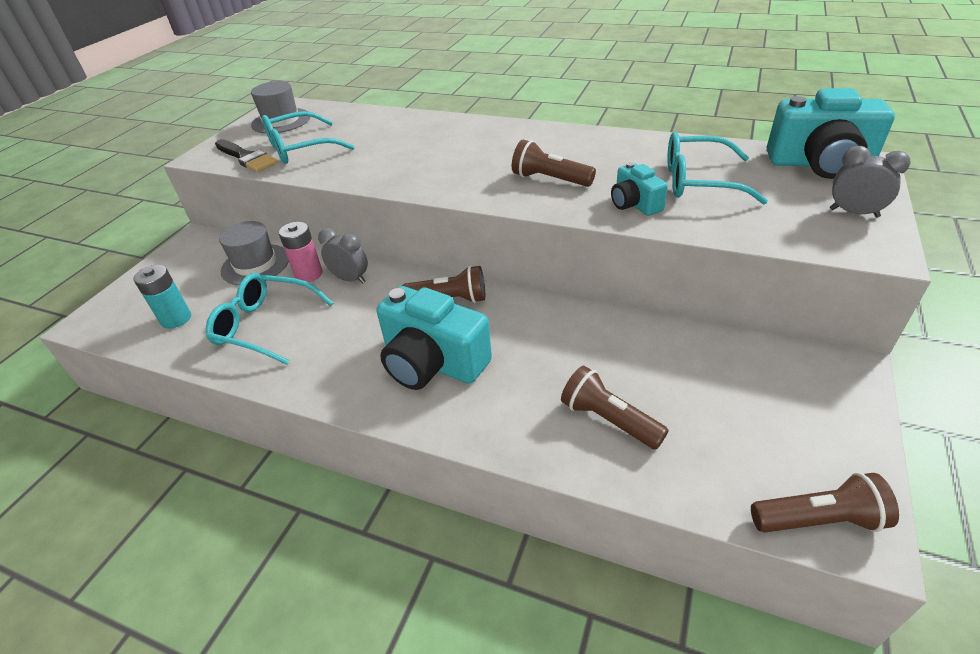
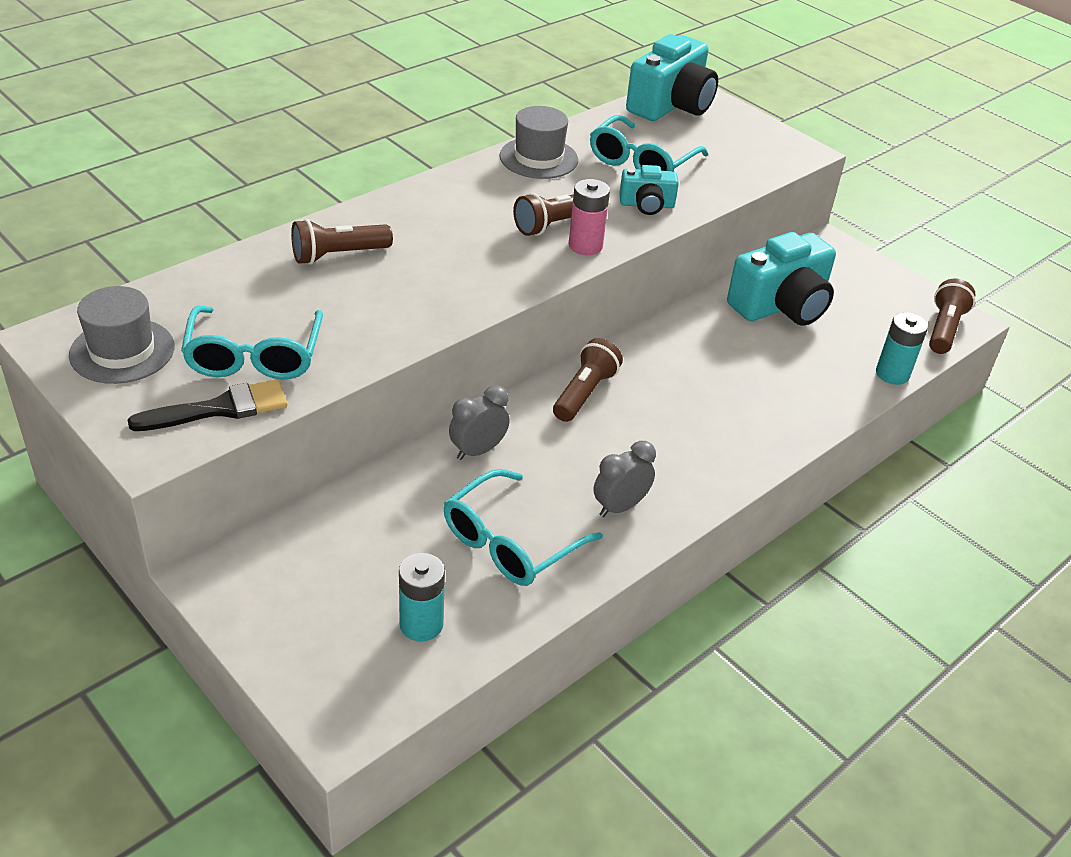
camera: 70 degrees left, 0 degrees up
(255, 264) = (359, 525): grey hat -> grey hat (538, 158)
(309, 274) = (433, 482): pink battery -> pink battery (585, 246)
(432, 362) = (674, 437): turquoise camera -> turquoise camera (781, 306)
(609, 420) = (811, 369): brown flashlight -> brown flashlight (338, 255)
(669, 490) = (892, 374): none -> turquoise battery
(854, 213) = (751, 133): grey clock -> grey clock (620, 507)

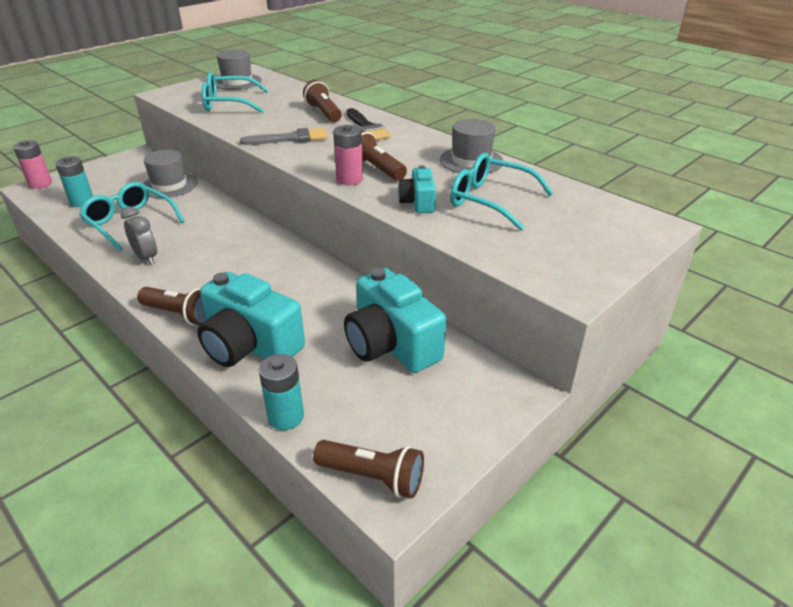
camera: 90 degrees right, 5 degrees down
(220, 408) = (188, 101): black brush -> black brush (367, 127)
(324, 715) = (40, 184): none -> pink battery
(376, 511) = (169, 185): none -> grey hat
(441, 289) = (290, 139): none -> grey brush
(478, 451) = (211, 210): grey clock -> none
(584, 393) = (264, 244): brown flashlight -> brown flashlight (180, 315)
(671, 105) = (613, 215): turquoise camera -> turquoise camera (250, 345)

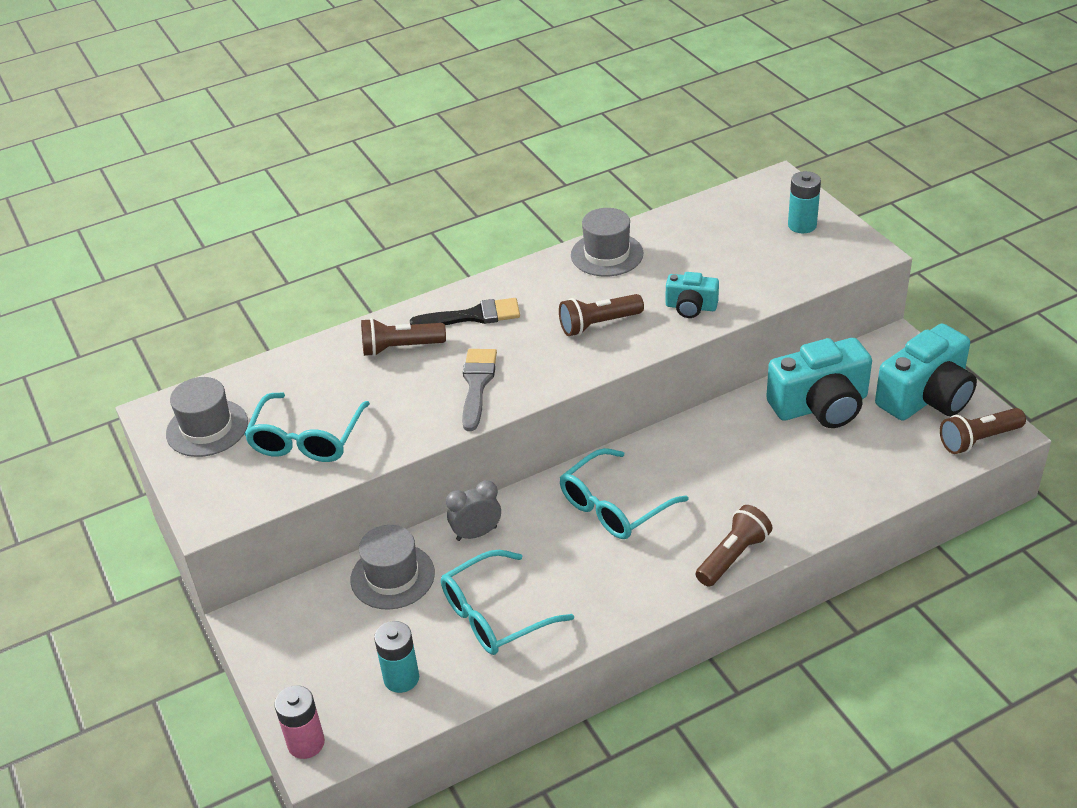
camera: 70 degrees left, 5 degrees up
(146, 258) = (599, 592): grey clock -> grey clock (476, 533)
(250, 345) = (799, 502): turquoise camera -> turquoise camera (926, 397)
(286, 417) = (905, 483): turquoise battery -> turquoise battery (802, 225)
(349, 179) = (618, 347): pink battery -> none
(372, 477) = (978, 440): brown flashlight -> brown flashlight turned 150 degrees counterclockwise
(490, 200) = (703, 260): turquoise glasses -> turquoise glasses (614, 506)

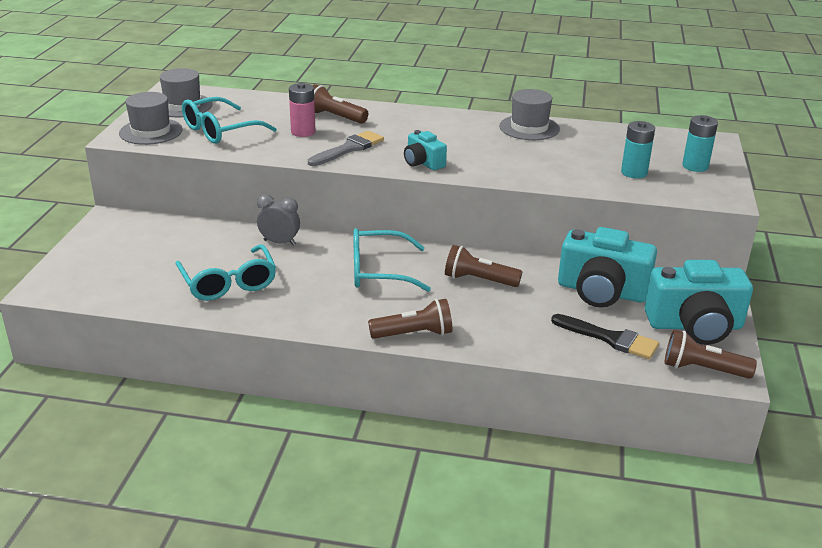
camera: 35 degrees right, 10 degrees down
(306, 743) = (46, 281): pink battery -> pink battery (303, 132)
(392, 576) = (205, 237): grey hat -> grey hat (151, 131)
(401, 678) = (135, 282): turquoise battery -> turquoise battery (634, 173)
(473, 316) = (398, 121): black brush -> black brush (610, 338)
(495, 615) = (228, 283): turquoise glasses -> turquoise glasses turned 120 degrees counterclockwise
(598, 324) = (468, 154): brown flashlight -> brown flashlight (479, 280)
(691, 307) = (543, 171): turquoise camera -> turquoise camera (423, 163)

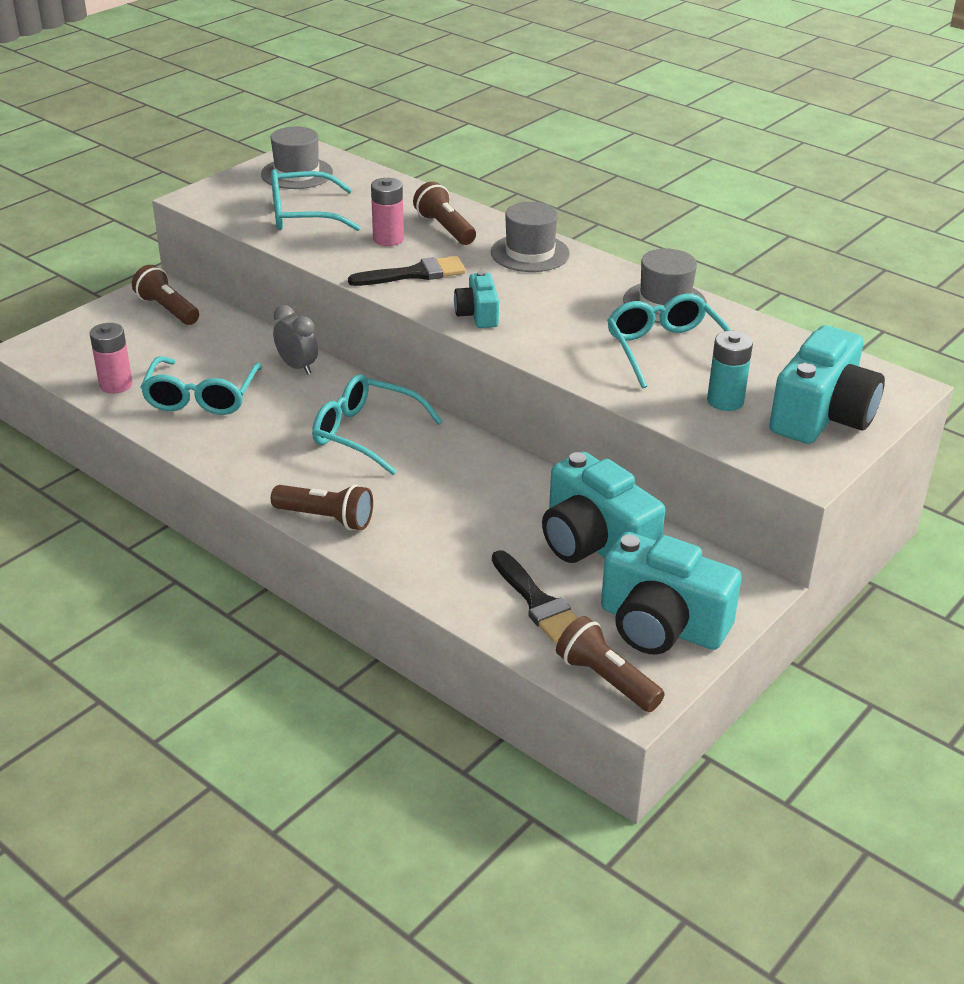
camera: 30 degrees right, 5 degrees up
(148, 294) = (116, 385): none -> pink battery
(151, 131) = (231, 198): grey hat -> grey hat (530, 253)
(349, 149) = (414, 274): grey brush -> black brush
(479, 280) = (465, 480): brown flashlight -> brown flashlight (168, 309)
(564, 154) = (666, 350): none -> turquoise glasses
(695, 166) = (822, 416): turquoise battery -> turquoise camera

